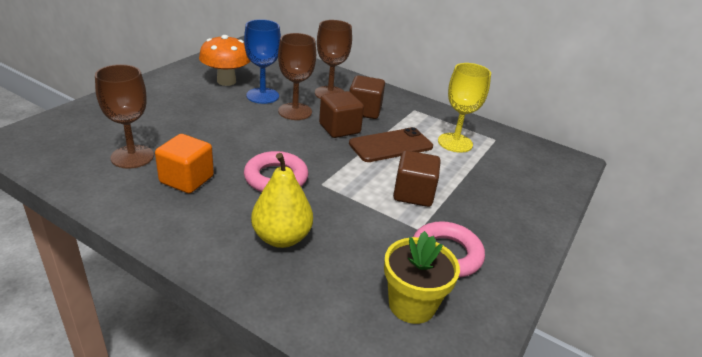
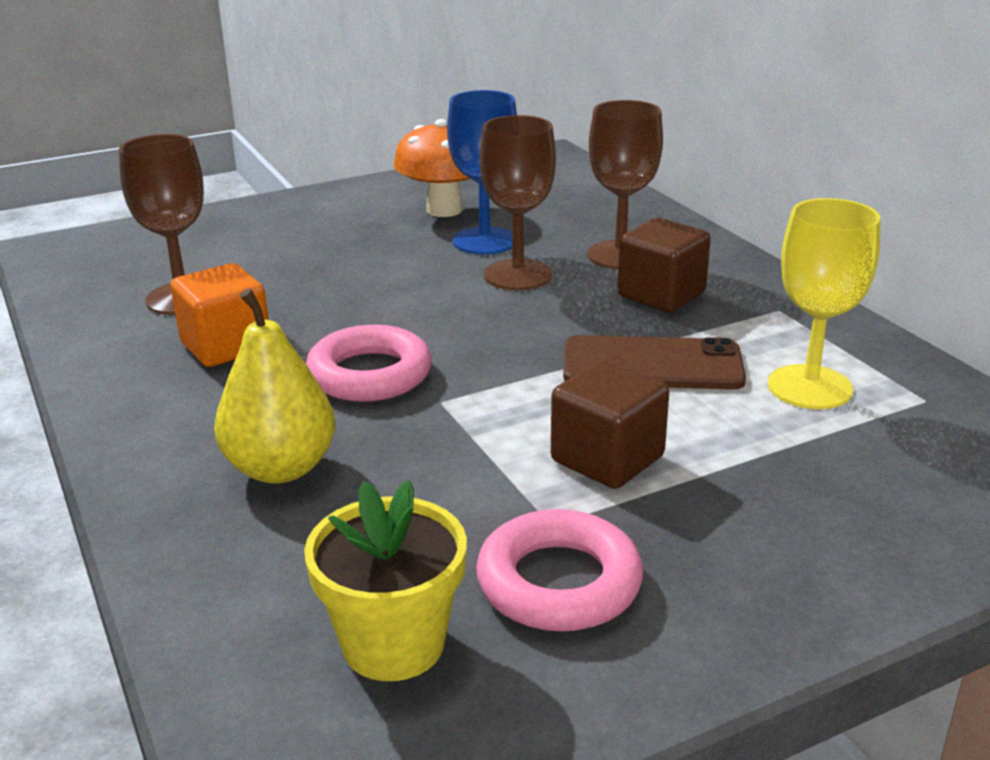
camera: 35 degrees right, 5 degrees down
(339, 129) = (575, 317): brown cube -> none

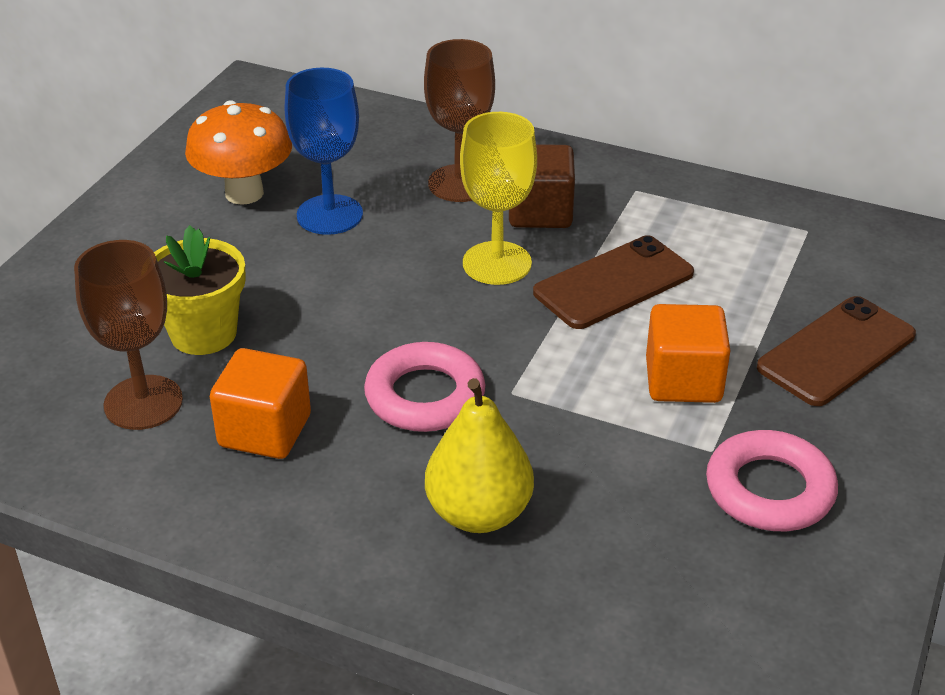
camera: 40 degrees left, 10 degrees up
(393, 644) = (734, 591): yellow flower pot -> yellow flower pot (203, 333)
(518, 275) = (406, 240): brown goblet -> none
(607, 459) = (683, 380): brown cube -> orange cube
(809, 387) = (732, 253): yellow goblet -> yellow goblet (497, 263)
(810, 506) = (836, 351): none -> brown phone

